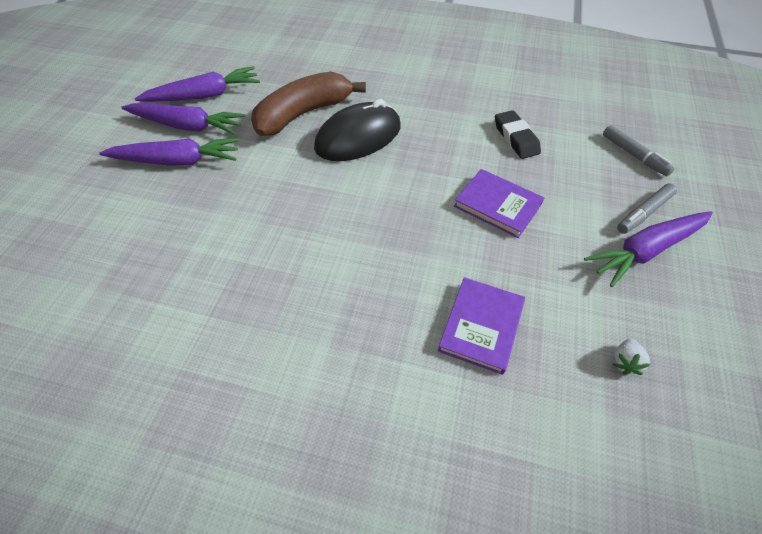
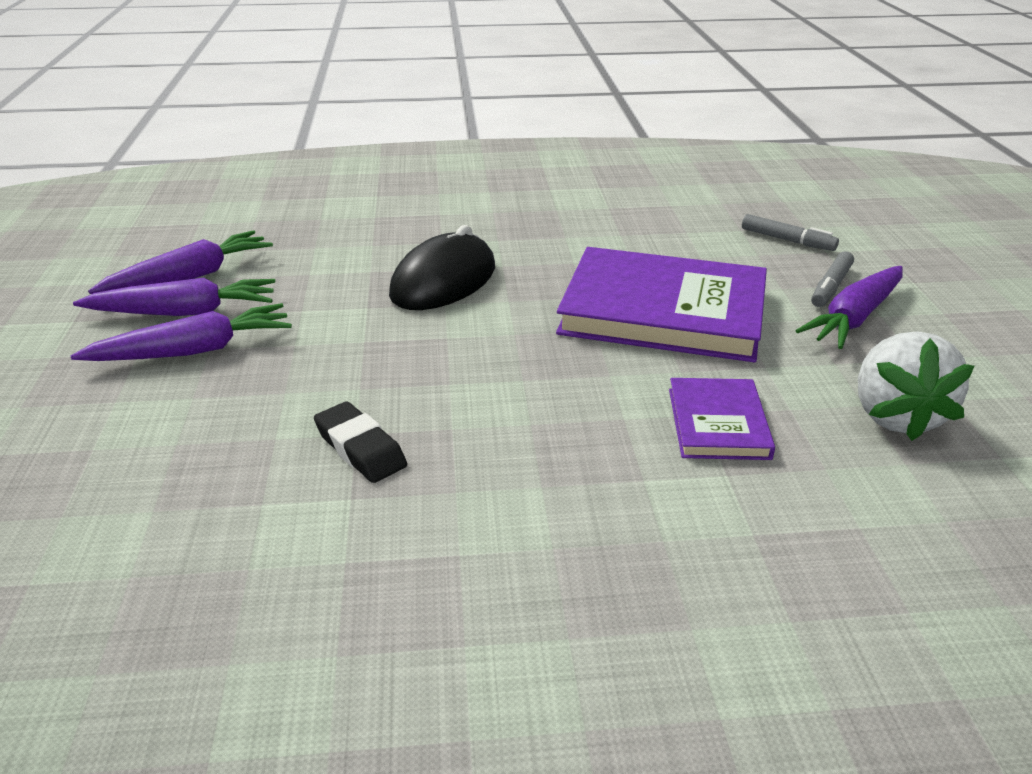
camera: 20 degrees left, 20 degrees down
(303, 114) = (351, 271): brown banana -> none
(497, 205) = (663, 311): purple book -> purple book, size x2.00
(515, 138) = (644, 248): black eraser -> black eraser (360, 448)
(624, 362) = (895, 416): white strawberry -> white strawberry, size x2.47

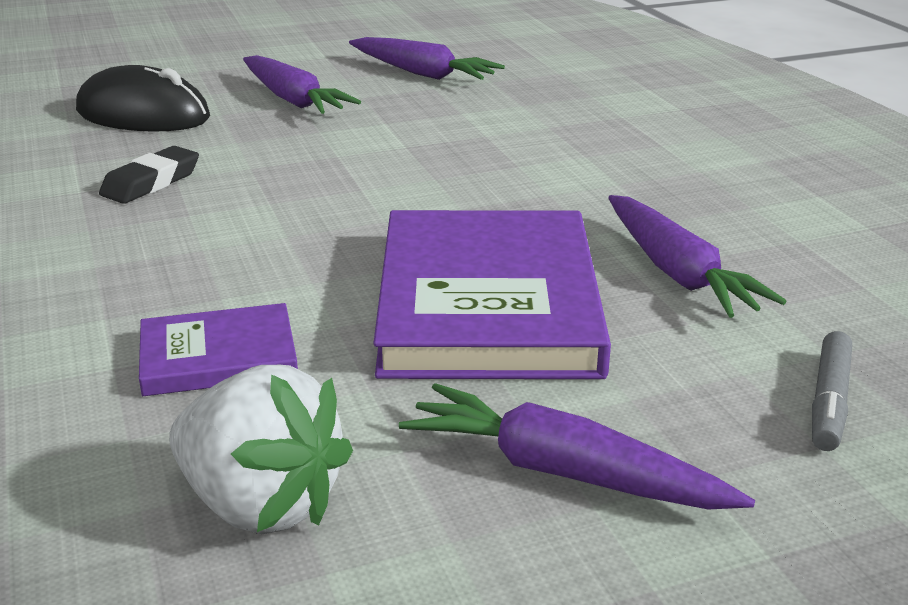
camera: 75 degrees right, 5 degrees down
(185, 312) = (357, 84): purple carrot -> purple carrot (678, 273)
(444, 281) = (484, 170): black mouse -> black mouse (143, 115)
(830, 287) = (669, 448): grey marker -> none
(895, 416) = (261, 504): white strawberry -> white strawberry turned 135 degrees counterclockwise

